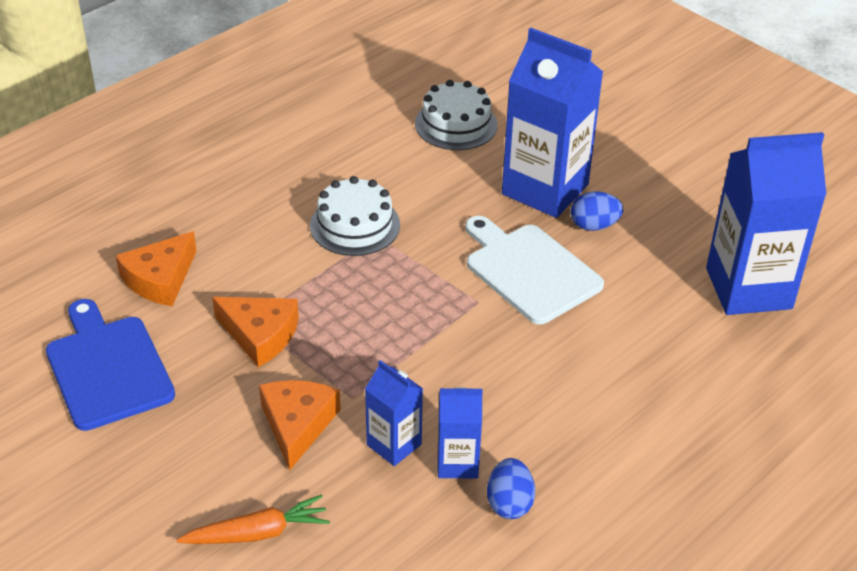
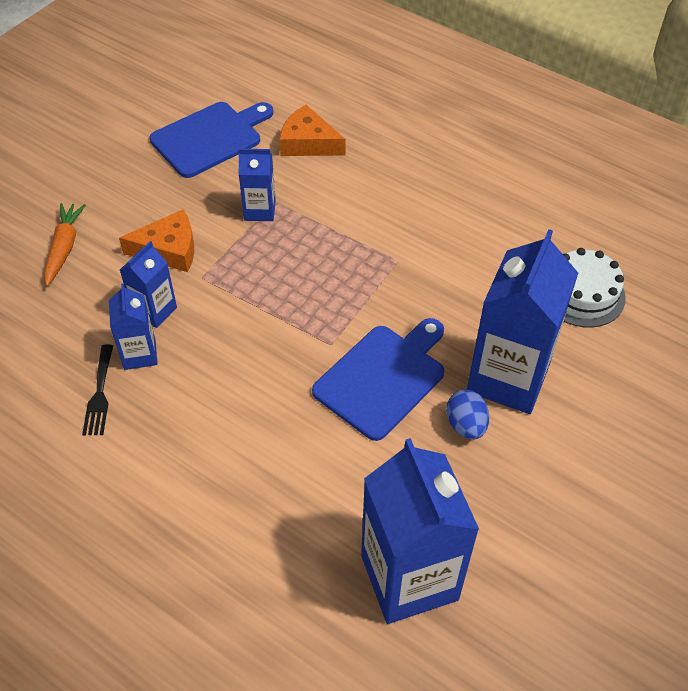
camera: 80 degrees right, 10 degrees up
(257, 533) = (64, 248): orange carrot -> orange carrot turned 150 degrees counterclockwise
(260, 335) = (260, 210): orange cheese -> blue carton
(355, 225) = (407, 244): white cake -> none
(509, 503) = (99, 394): blue egg -> black fork
(529, 271) = (383, 378): white cutting board -> blue cutting board

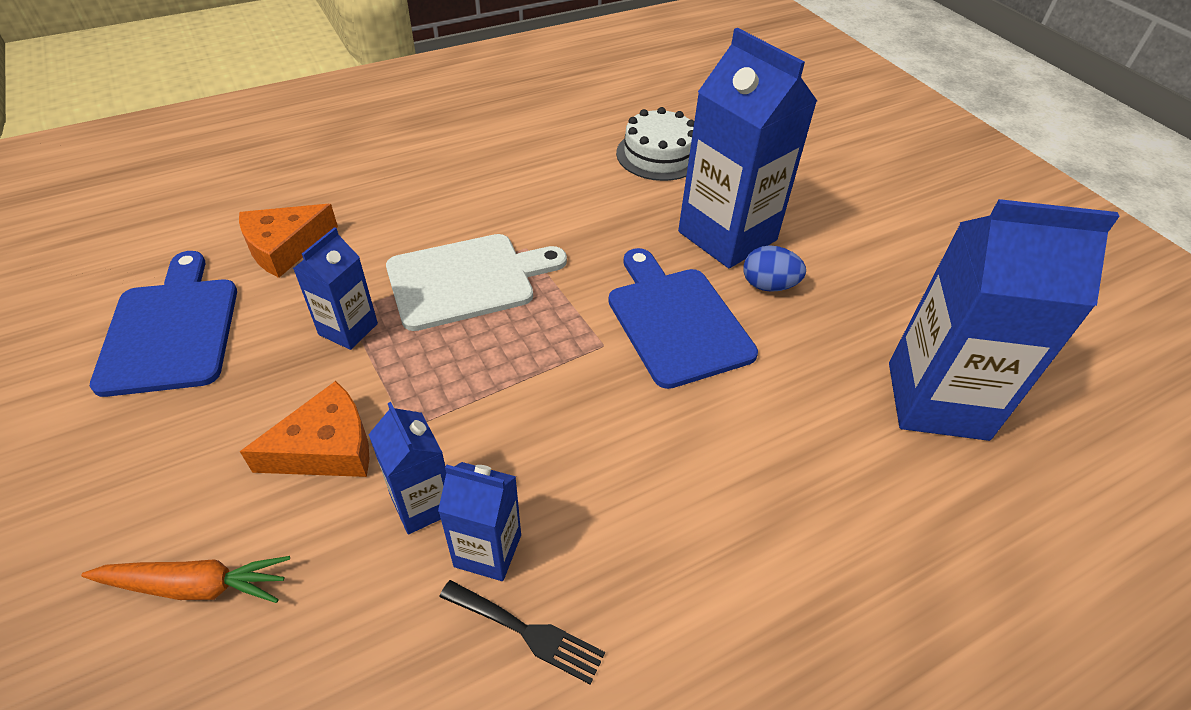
camera: 65 degrees left, 5 degrees down
(64, 248) = (196, 586): orange carrot -> orange carrot turned 150 degrees clockwise
(169, 249) = (326, 447): orange cheese -> orange cheese turned 45 degrees clockwise
(342, 244) = (467, 280): none -> white cutting board

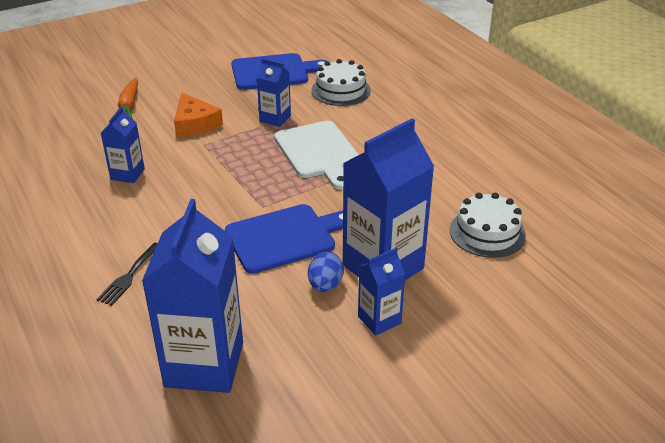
camera: 90 degrees right, 10 degrees down
(285, 247) = (341, 90): orange cheese -> white cake
(423, 504) = (157, 154): blue carton -> blue carton (379, 320)
(527, 632) = (83, 188): black fork -> black fork (129, 276)

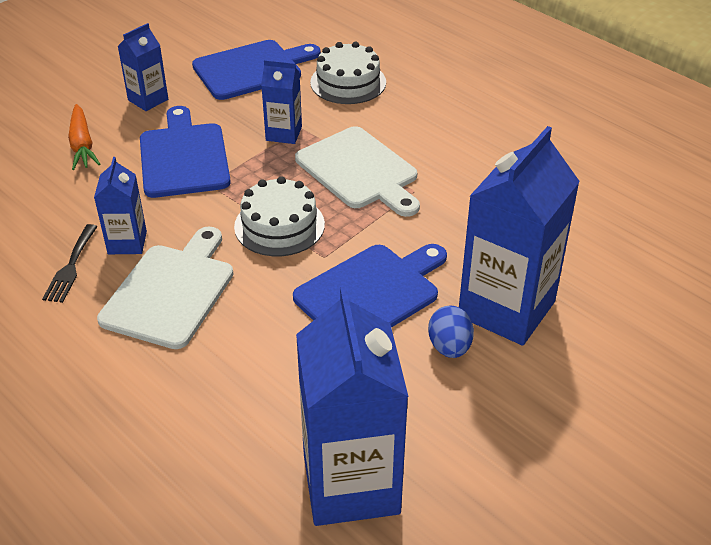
camera: 15 degrees left, 5 degrees up
(129, 276) = (197, 385): black fork -> black fork (71, 267)
(141, 211) = (171, 291): none -> white cutting board
(195, 124) = (183, 157): orange cheese -> blue cutting board
(379, 320) = (533, 379): blue carton -> blue carton (148, 100)
(487, 232) = (605, 241): white cake -> white cake (279, 225)

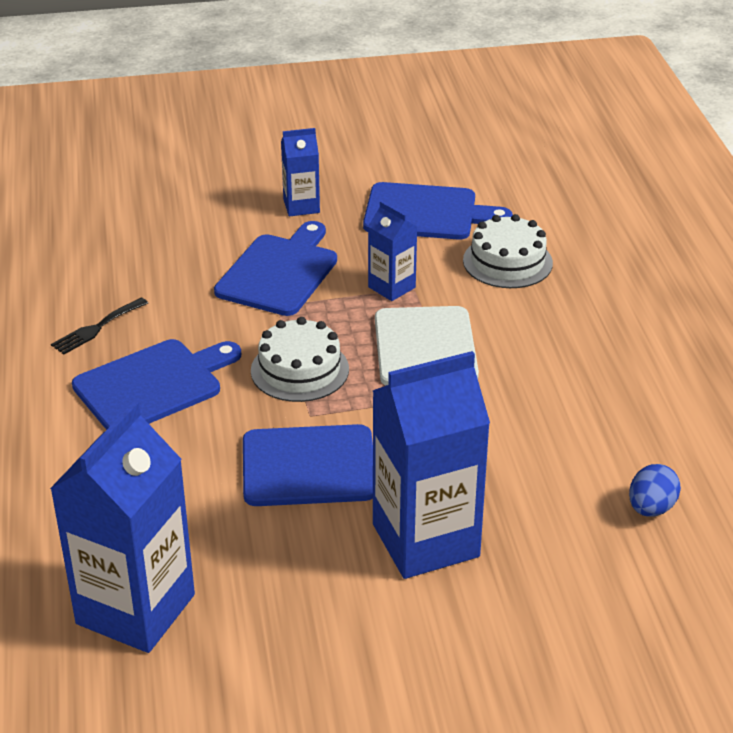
camera: 35 degrees right, 5 degrees down
(82, 145) = (205, 226): orange carrot -> none
(127, 243) = (159, 328): blue carton -> none
(171, 291) = (153, 385): white cutting board -> blue cutting board
(449, 347) = (336, 546): blue egg -> blue egg (651, 508)

